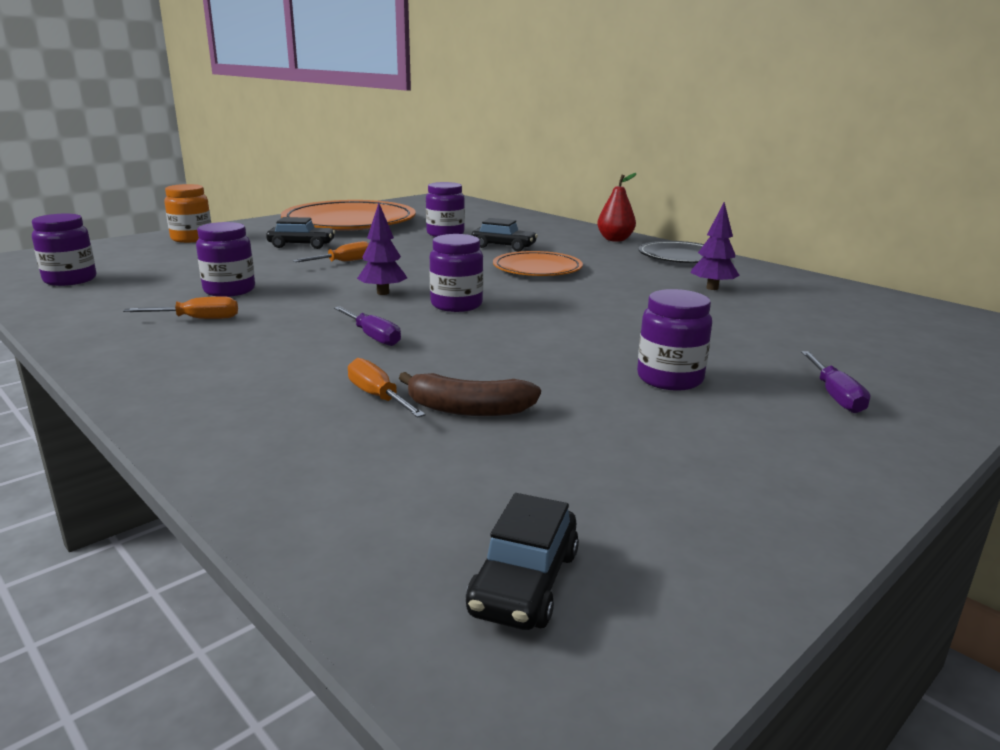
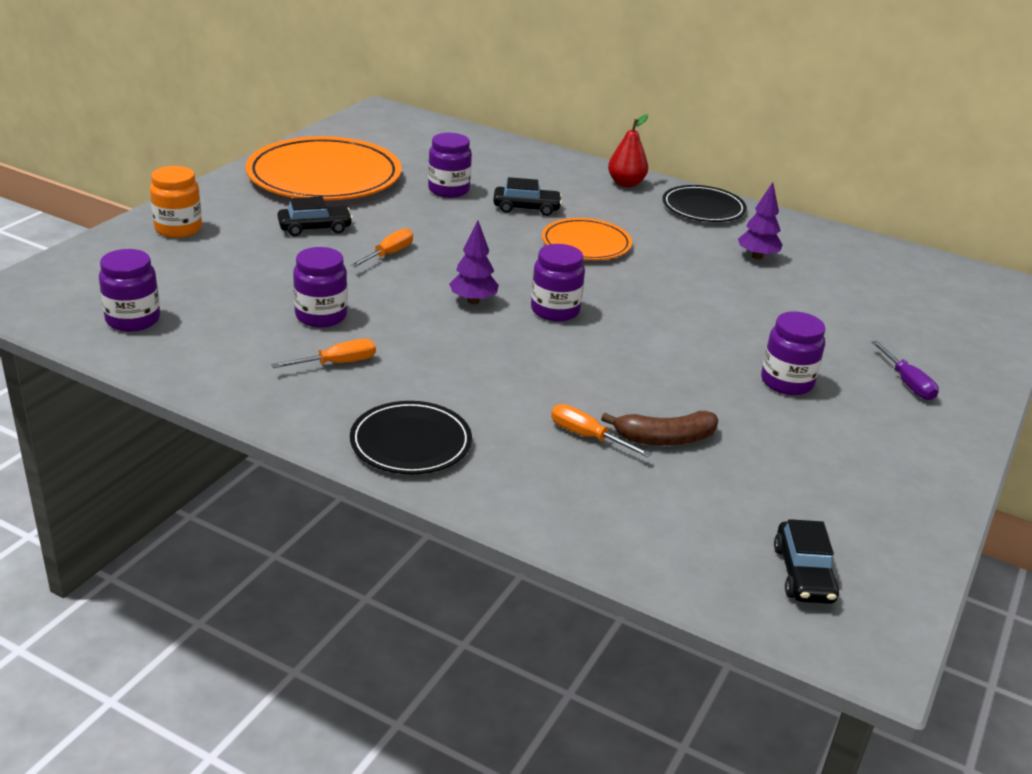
camera: 20 degrees left, 10 degrees up
(181, 380) = (411, 442): none -> black plate
(373, 337) = (519, 365): purple screwdriver -> none

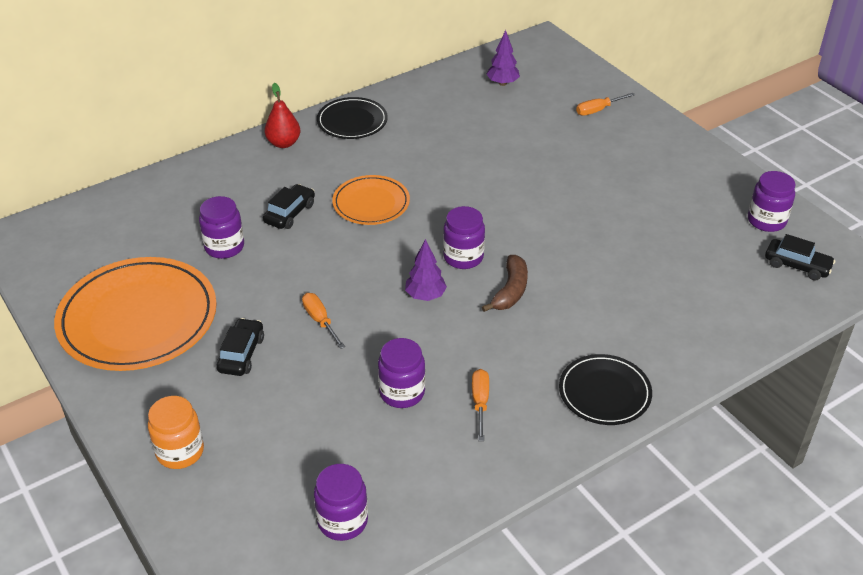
camera: 60 degrees left, 10 degrees up
(587, 436) = (631, 301): orange screwdriver -> orange screwdriver (598, 110)
(664, 439) = (648, 267): brown banana -> brown banana (510, 291)
(757, 256) = (441, 128): purple tree -> purple tree (502, 83)
(787, 382) = (607, 186): purple jar -> purple jar (766, 221)
(907, 383) = (630, 138): purple screwdriver -> none

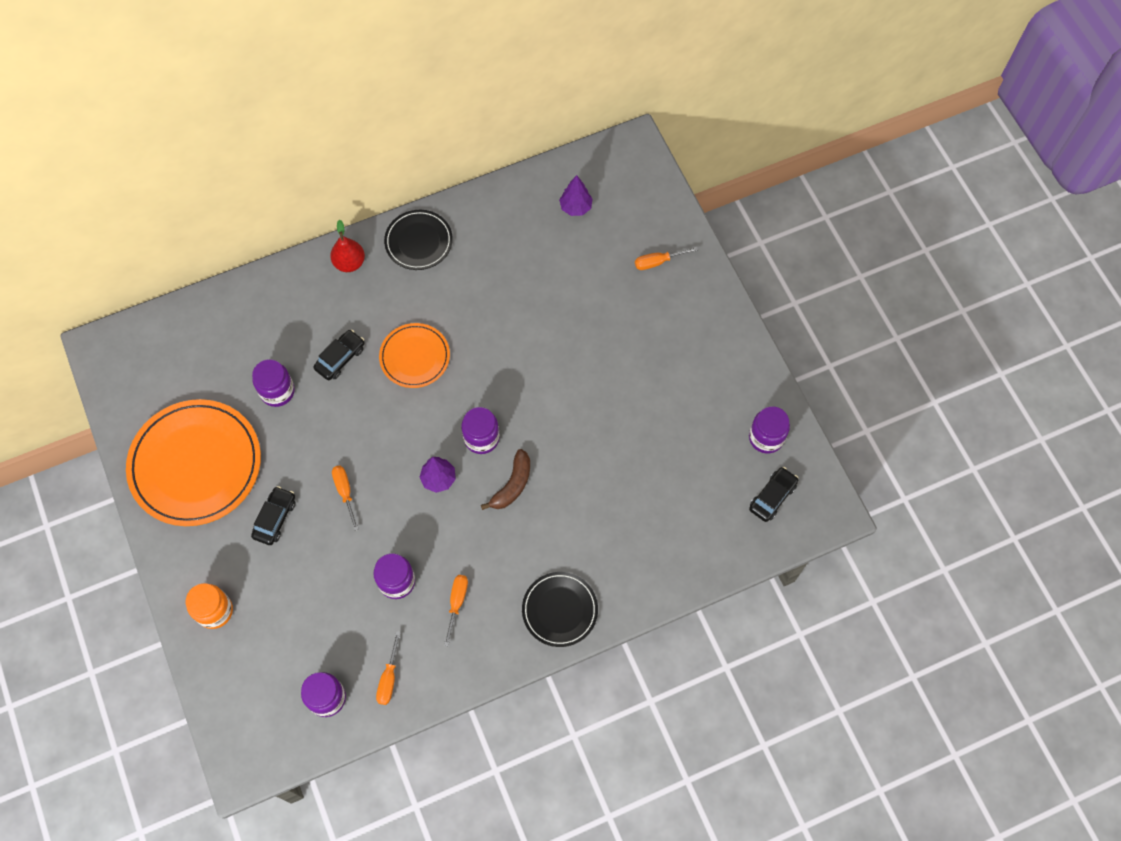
camera: 10 degrees right, 25 degrees up
(417, 489) = (389, 678): none -> orange screwdriver
(797, 265) = (772, 497): black car -> black car turned 90 degrees counterclockwise

